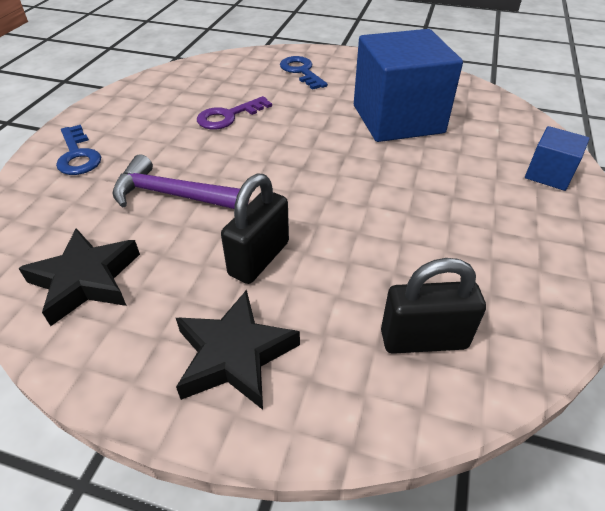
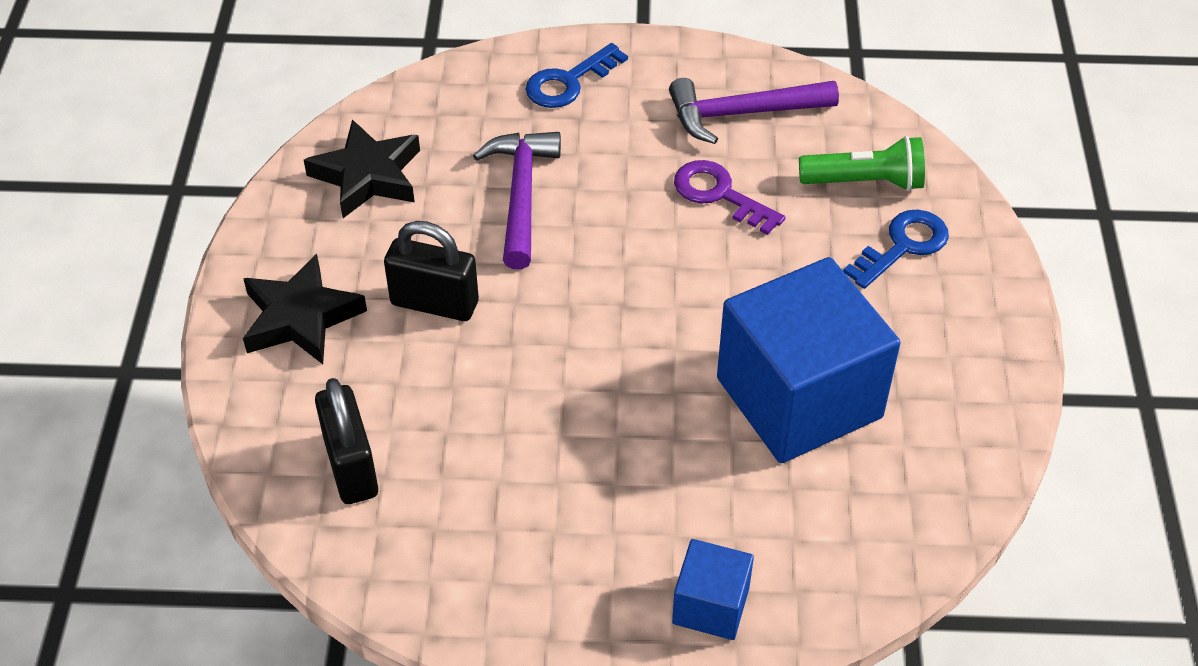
camera: 75 degrees right, 5 degrees up
(168, 98) = (742, 114): none -> purple hammer
(249, 73) = (865, 182): none -> green flashlight

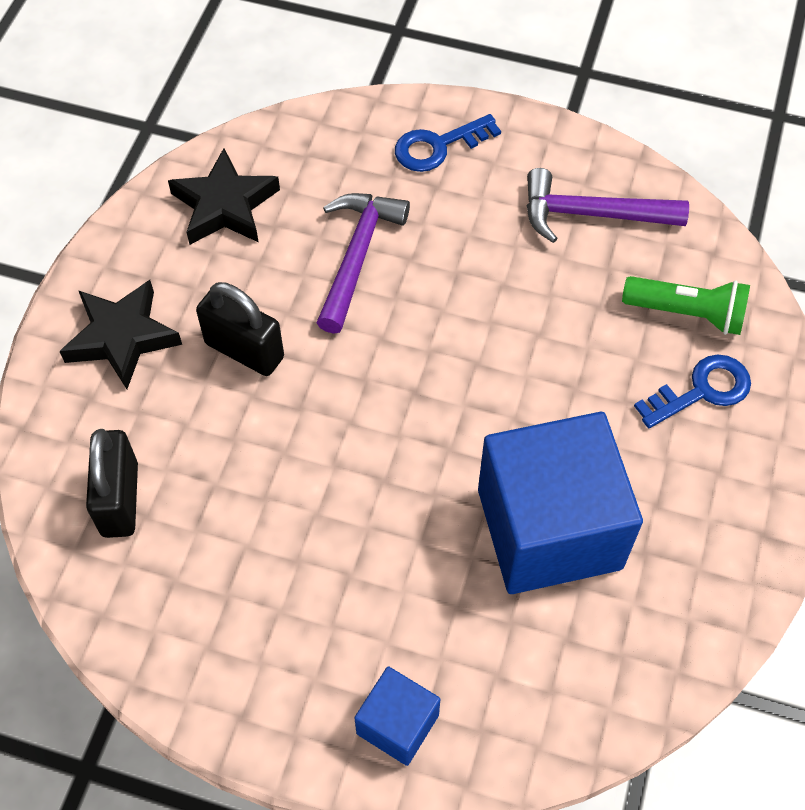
camera: 15 degrees right, 10 degrees up
(719, 194) = (542, 296): purple key -> none

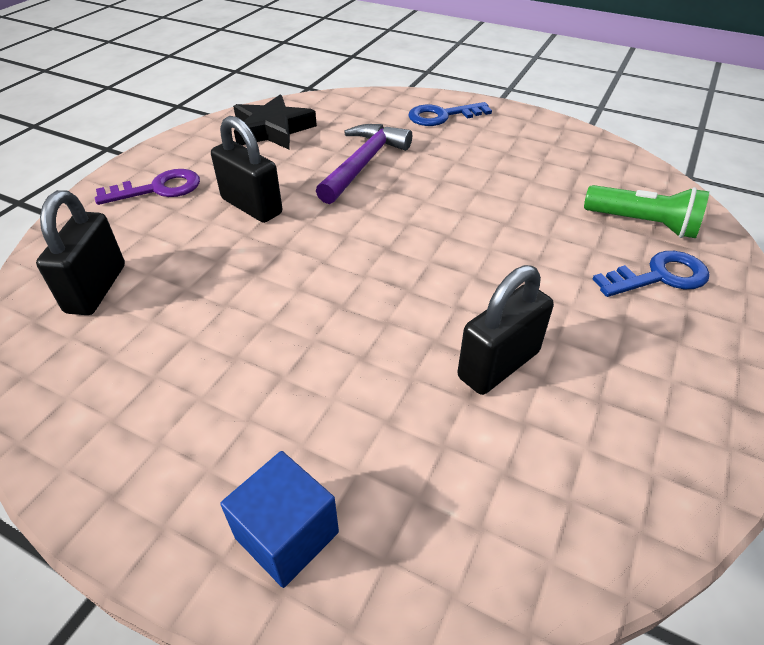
camera: 10 degrees right, 15 degrees down
(122, 337) = (158, 189): black star -> purple key
(549, 529) = (498, 365): blue cube -> black padlock
(591, 214) = (559, 160): purple hammer -> none

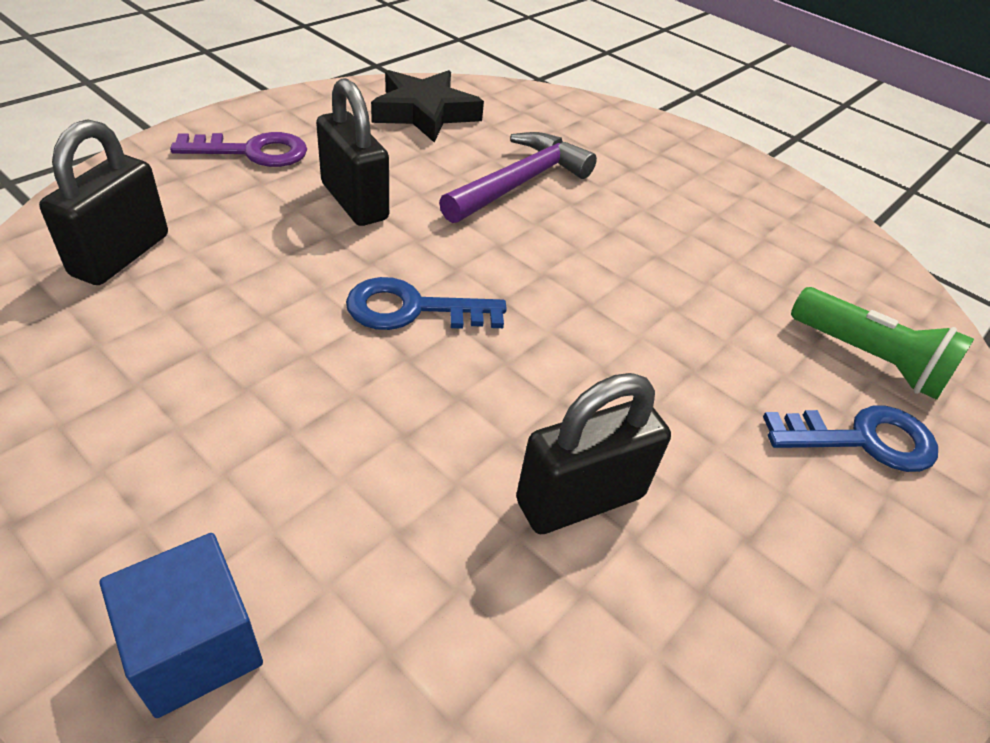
camera: 10 degrees right, 0 degrees up
(442, 116) = (650, 146): blue key -> blue key (413, 309)

